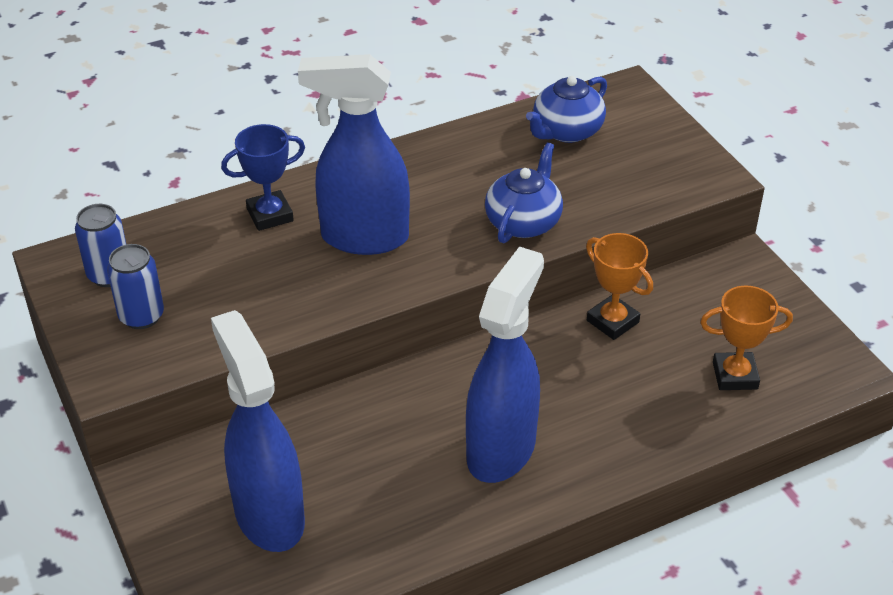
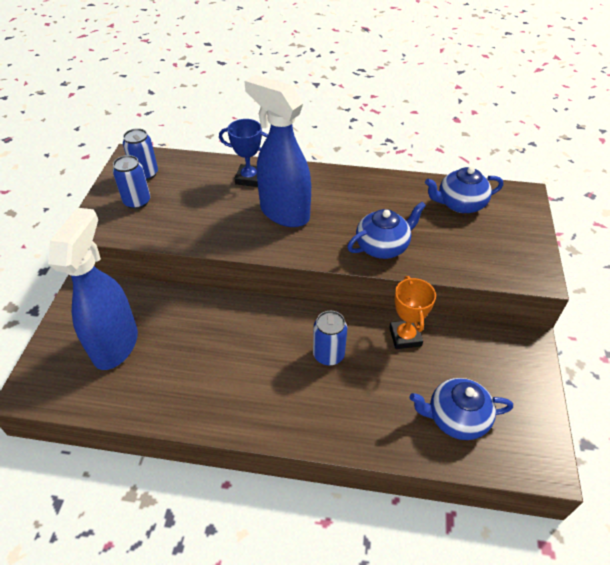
camera: 35 degrees right, 5 degrees up
(501, 450) = (267, 380): blue spray bottle -> none
(546, 385) = (328, 355): none -> blue can
(735, 375) = (456, 418): orange trophy -> blue teapot

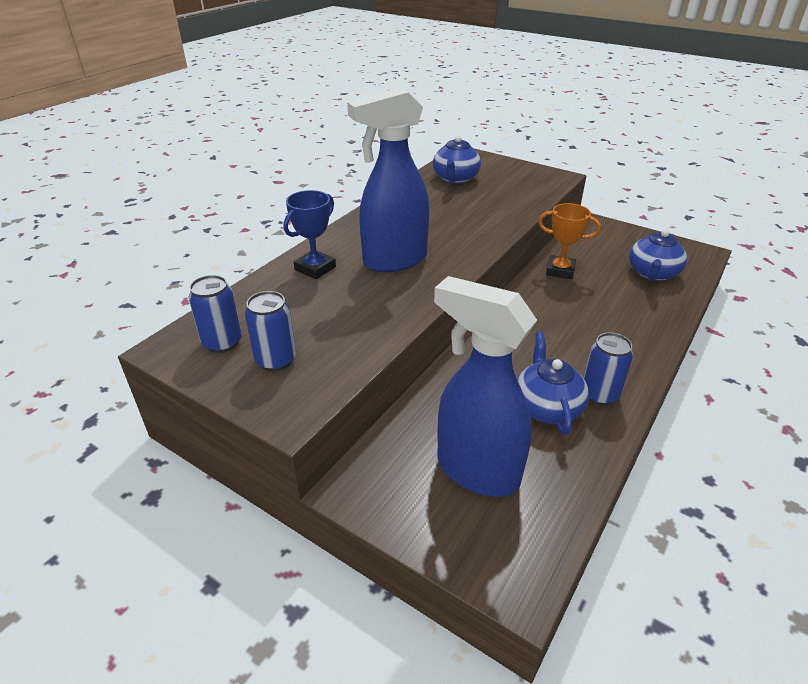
camera: 65 degrees left, 10 degrees down
(328, 355) = (563, 315): blue can -> blue can (599, 394)
(382, 246) = (483, 224): blue teapot -> blue teapot (547, 407)

